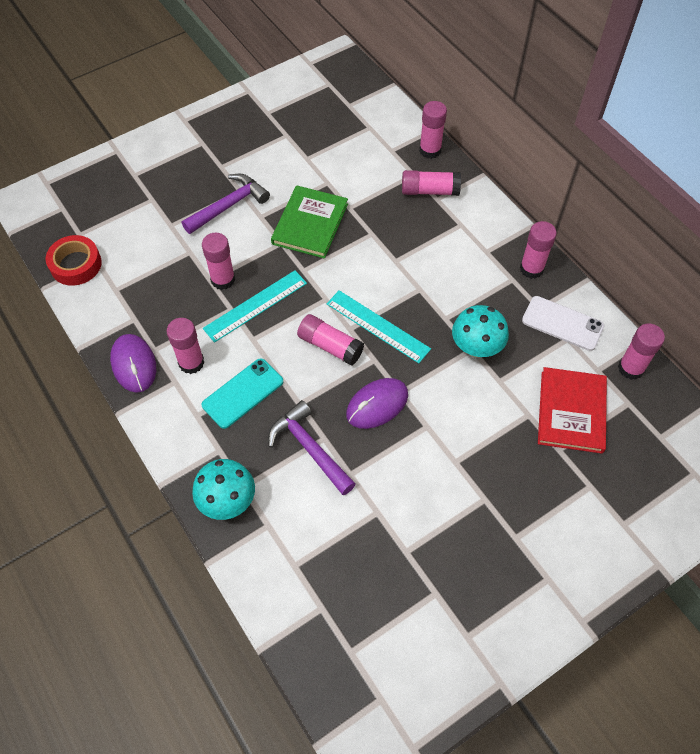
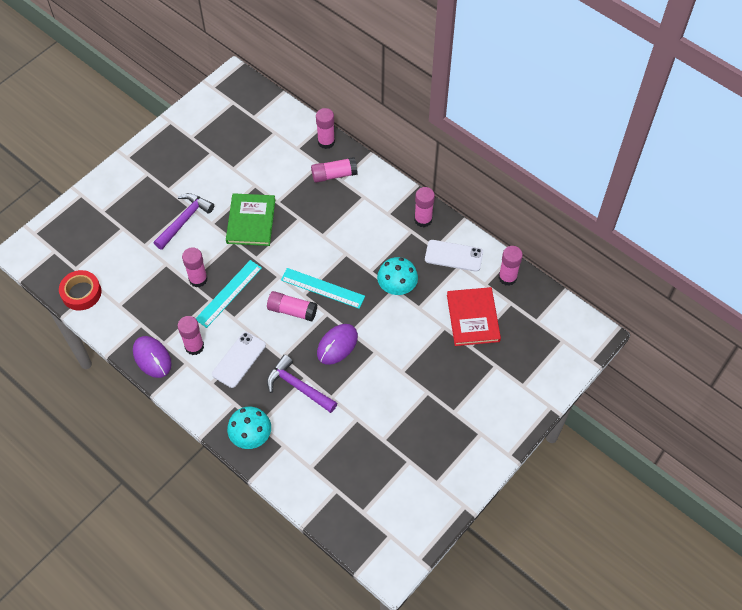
camera: 15 degrees left, 0 degrees up
(243, 393) = (239, 360): turquoise phone -> white phone

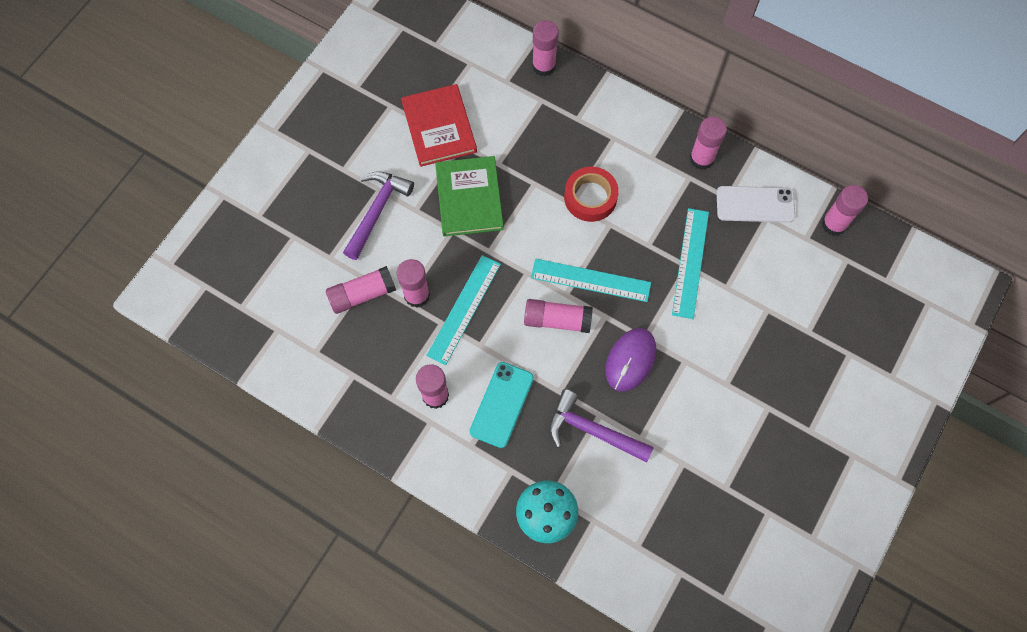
camera: 10 degrees left, 10 degrees up
(81, 293) = (258, 342): red tape -> red tape (590, 197)
(152, 358) = (381, 422): purple mouse -> none
(239, 360) = (502, 404): white phone -> turquoise phone
(334, 175) = (566, 112): pink glue stick -> pink glue stick (362, 294)
(397, 287) = (690, 263): turquoise mushroom -> turquoise ruler
(473, 318) = (802, 290): red book -> red book (439, 127)

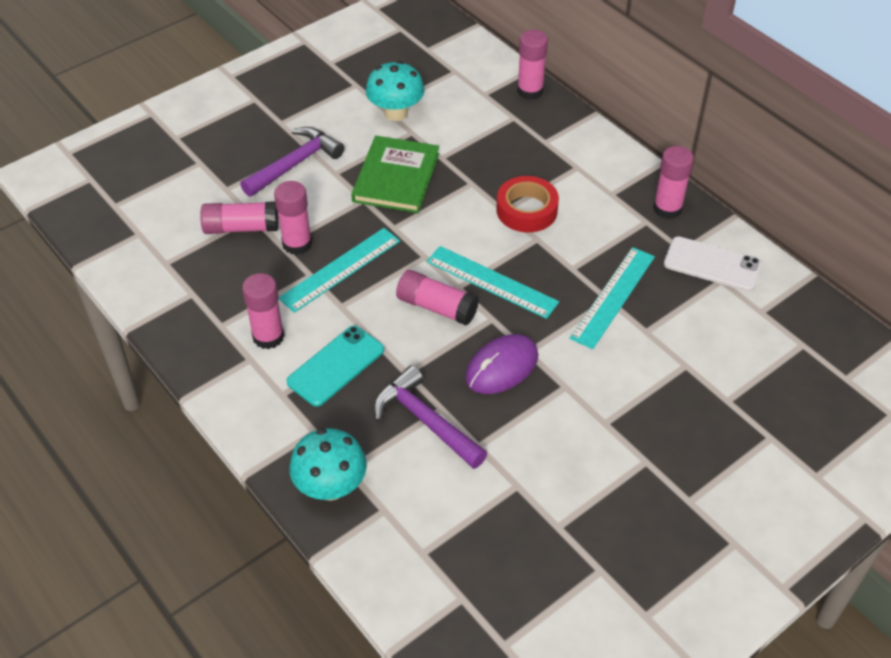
camera: 20 degrees right, 20 degrees down
(439, 127) = (396, 113): red book -> turquoise mushroom
(834, 224) = (800, 307): pink glue stick -> none

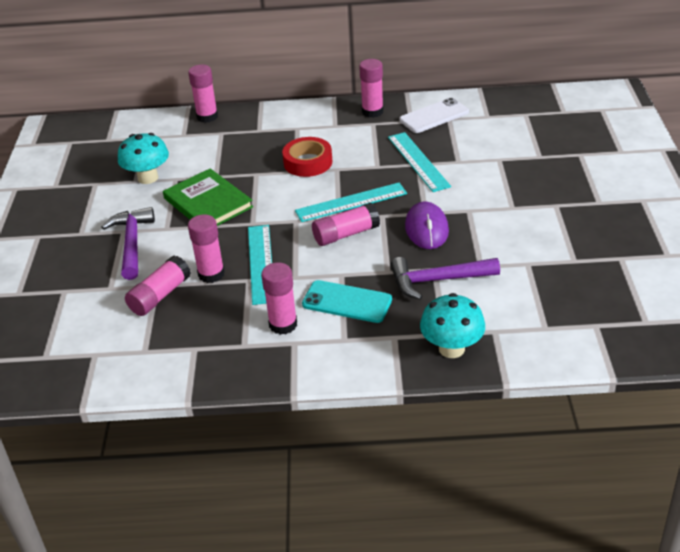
camera: 50 degrees left, 10 degrees down
(336, 366) = (347, 302): turquoise phone -> turquoise phone turned 60 degrees counterclockwise

